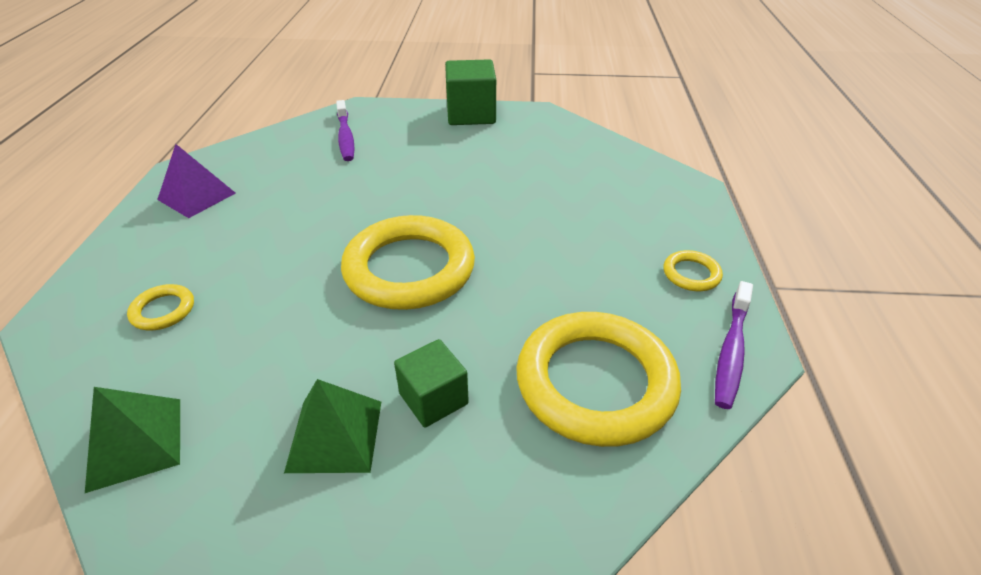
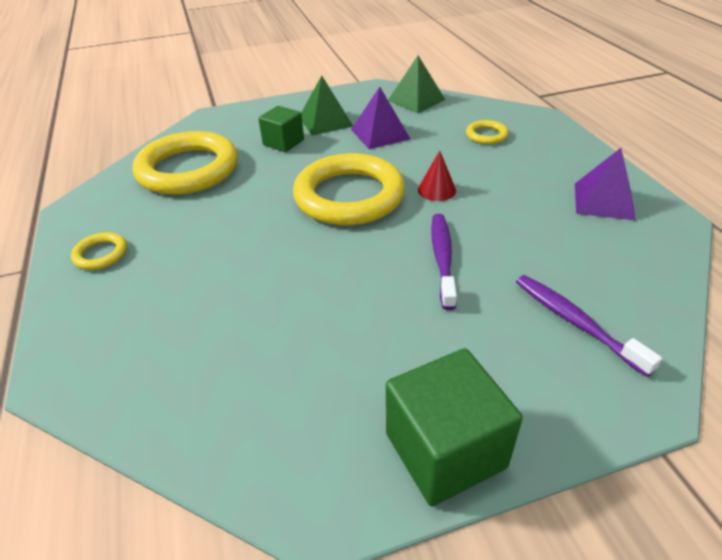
camera: 160 degrees right, 0 degrees up
(284, 365) = (380, 134): none -> purple pyramid
(316, 249) = (436, 190): none -> red cone
(731, 351) = (89, 206): purple toothbrush -> purple toothbrush (442, 258)

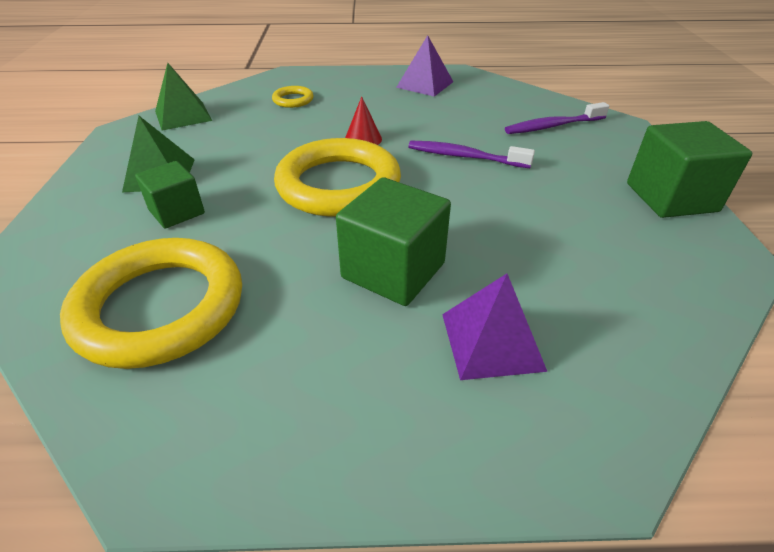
camera: 75 degrees left, 0 degrees up
(101, 254) = (333, 421): yellow ring -> none
(241, 249) = (393, 270): none -> green cube
(380, 134) = (231, 147): purple pyramid -> purple pyramid (491, 341)

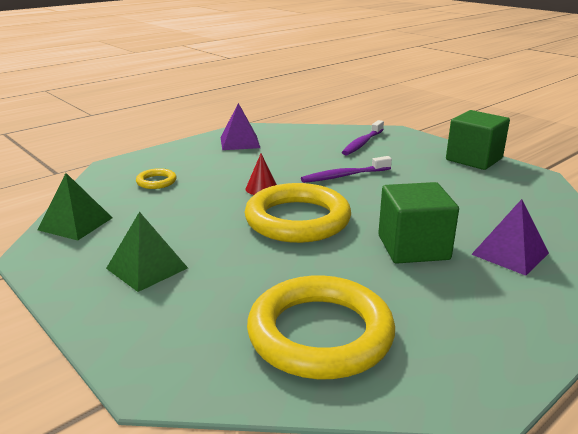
camera: 40 degrees left, 15 degrees down
(177, 212) = (214, 282): green cube -> none

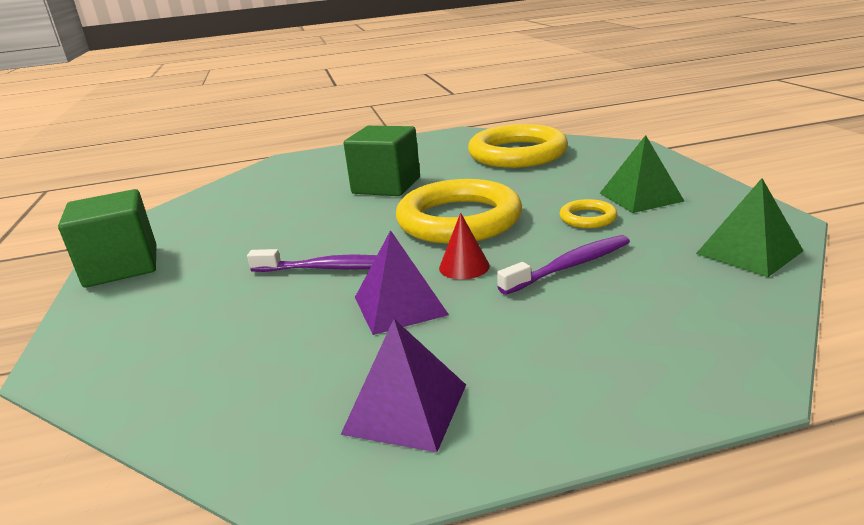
camera: 150 degrees left, 0 degrees up
(156, 182) = (631, 310): yellow ring -> yellow ring (587, 218)
(362, 143) = (184, 339): purple toothbrush -> purple toothbrush (570, 266)
(510, 253) = (324, 174): purple pyramid -> purple pyramid (400, 305)

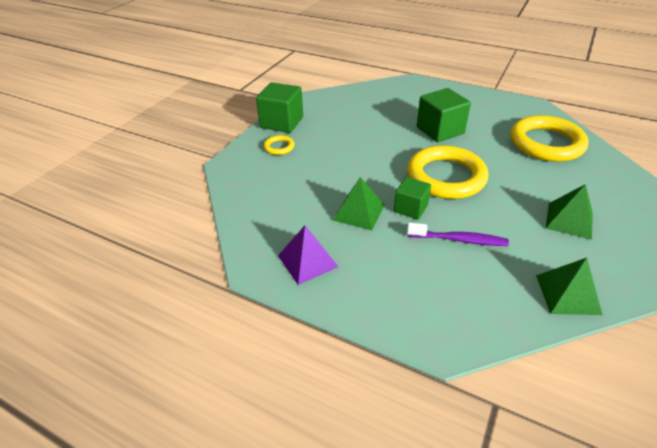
camera: 40 degrees right, 15 degrees up
(329, 268) = (354, 173): purple toothbrush -> none
(400, 305) = (359, 212): purple pyramid -> green pyramid
(464, 267) = (410, 208): red cone -> green cube
(587, 218) = (514, 216): yellow ring -> yellow ring (279, 147)

